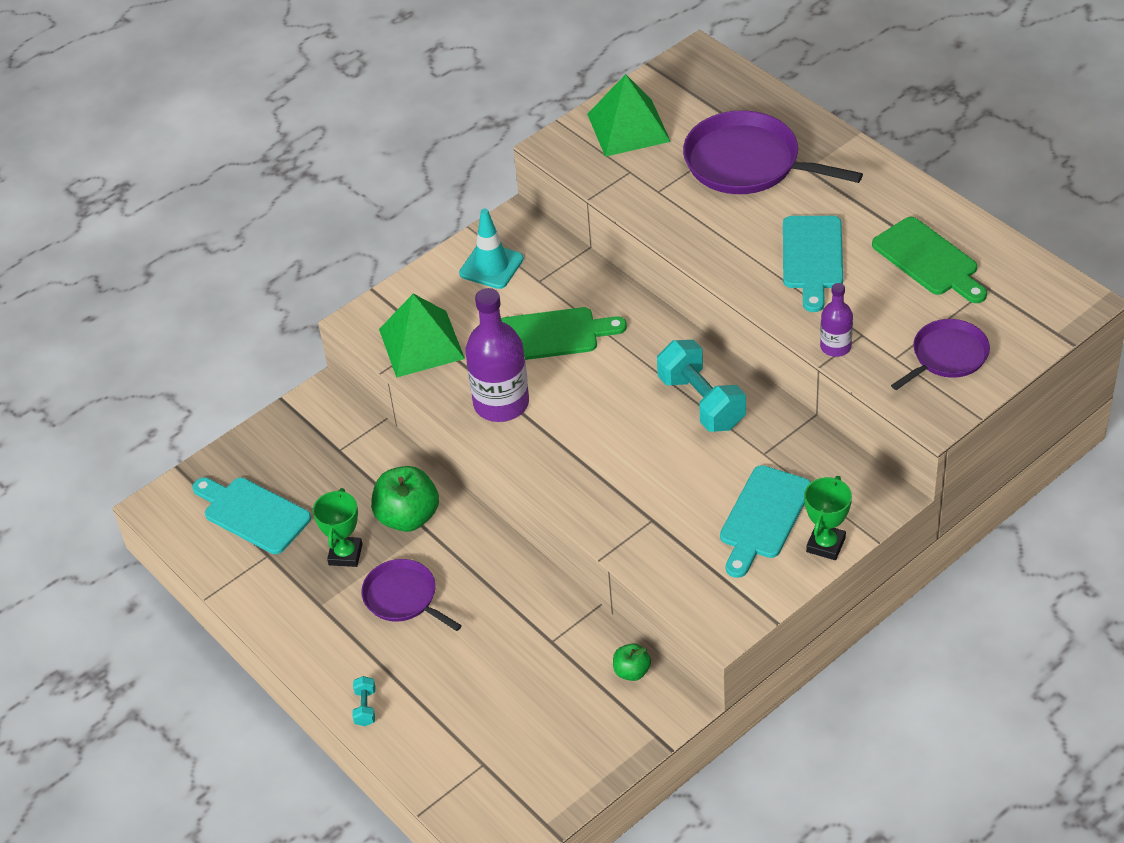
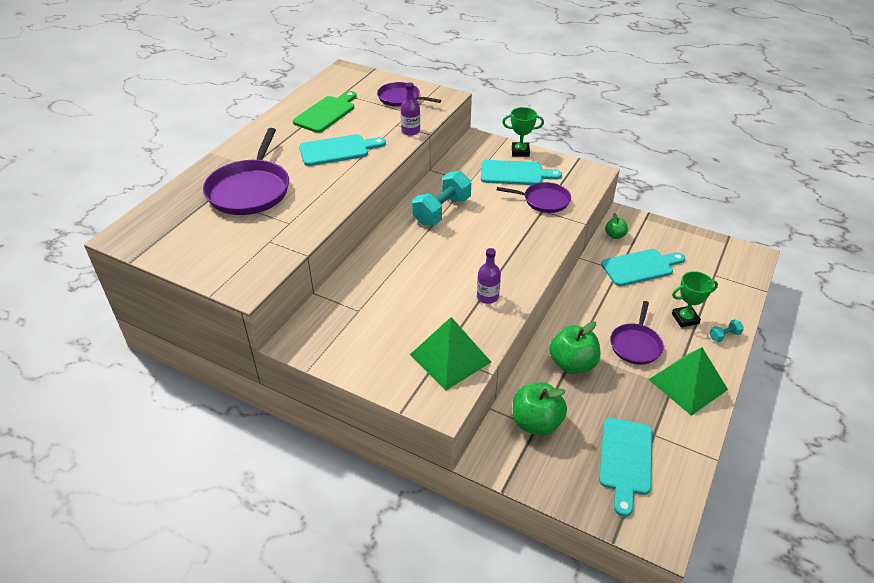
camera: 115 degrees left, 5 degrees down
(344, 452) = (536, 423): none -> green apple
(345, 554) = (624, 387): green trophy -> green trophy (685, 319)
(491, 266) = (351, 342): turquoise traffic cone -> none
(501, 403) = (487, 297): purple bottle -> purple bottle, size x0.54
(545, 672) = (640, 267): none -> turquoise cutting board
(553, 334) = (411, 288): green cutting board -> none
(628, 127) = (216, 253): green pyramid -> green pyramid (688, 384)
(675, 529) = (543, 200): none -> purple pan

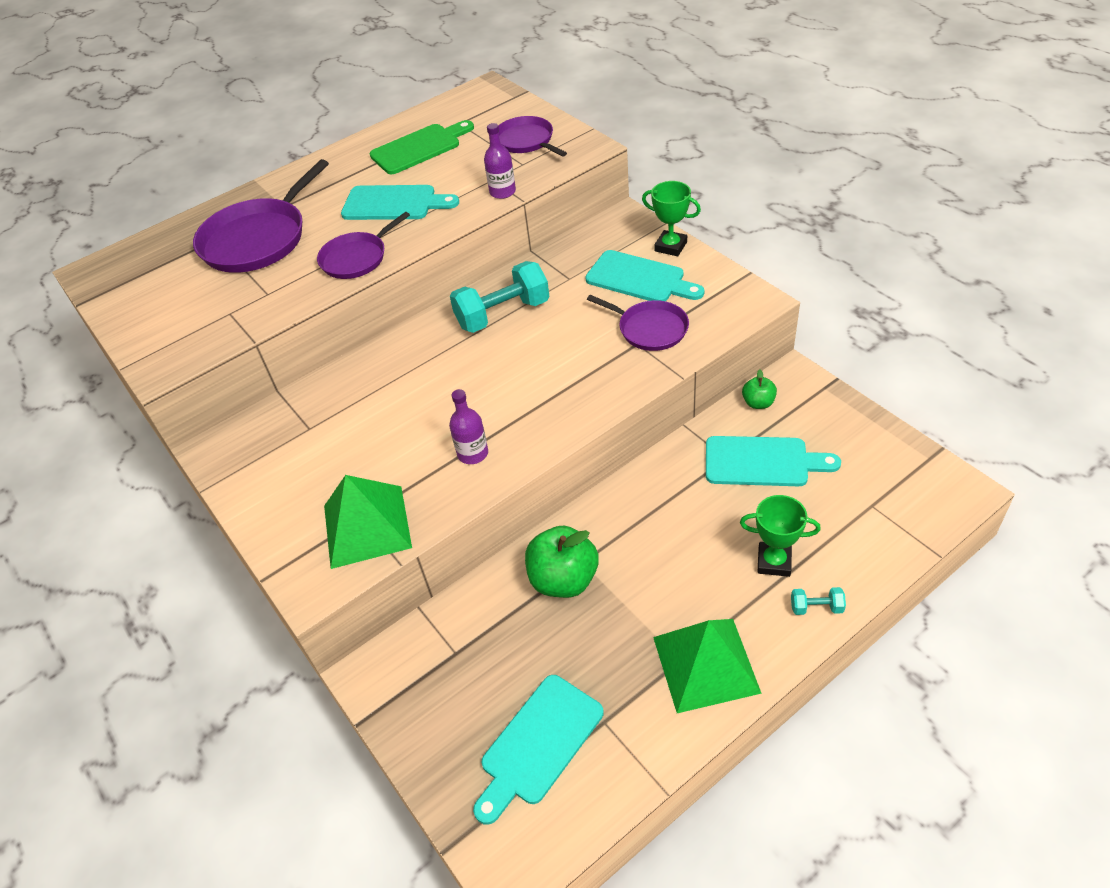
camera: 30 degrees right, 5 degrees up
(536, 423) = (460, 647): green apple -> none
(636, 345) = (672, 579): purple pan -> purple pan (357, 258)

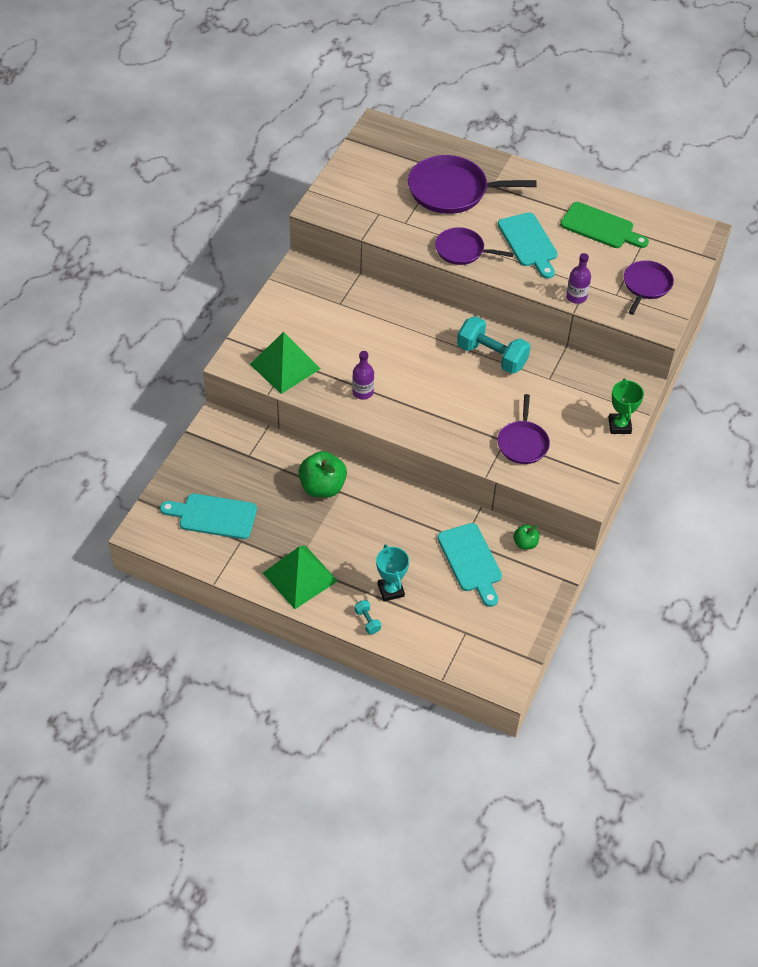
camera: 55 degrees right, 5 degrees up
(639, 278) = (572, 419): turquoise cutting board -> none
(774, 562) = (391, 590): green trophy -> turquoise trophy

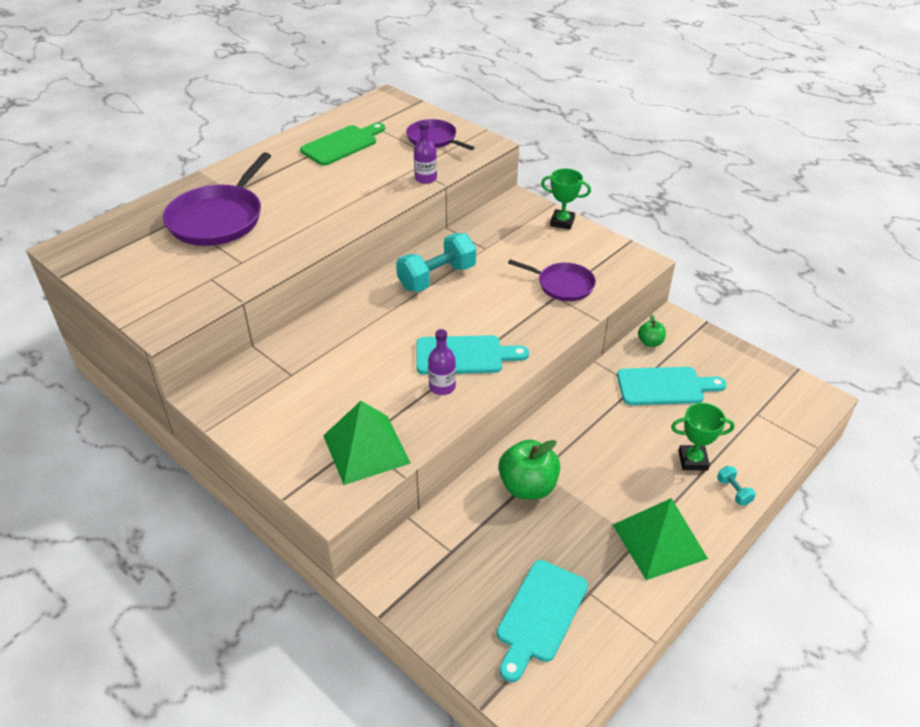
camera: 70 degrees left, 10 degrees down
(367, 621) = (733, 491): turquoise dumbbell -> turquoise dumbbell turned 75 degrees clockwise
(391, 590) = (693, 460): turquoise trophy -> green trophy
(462, 250) = (314, 232): purple pan -> none
(529, 243) = (333, 188): turquoise cutting board -> turquoise cutting board (464, 355)

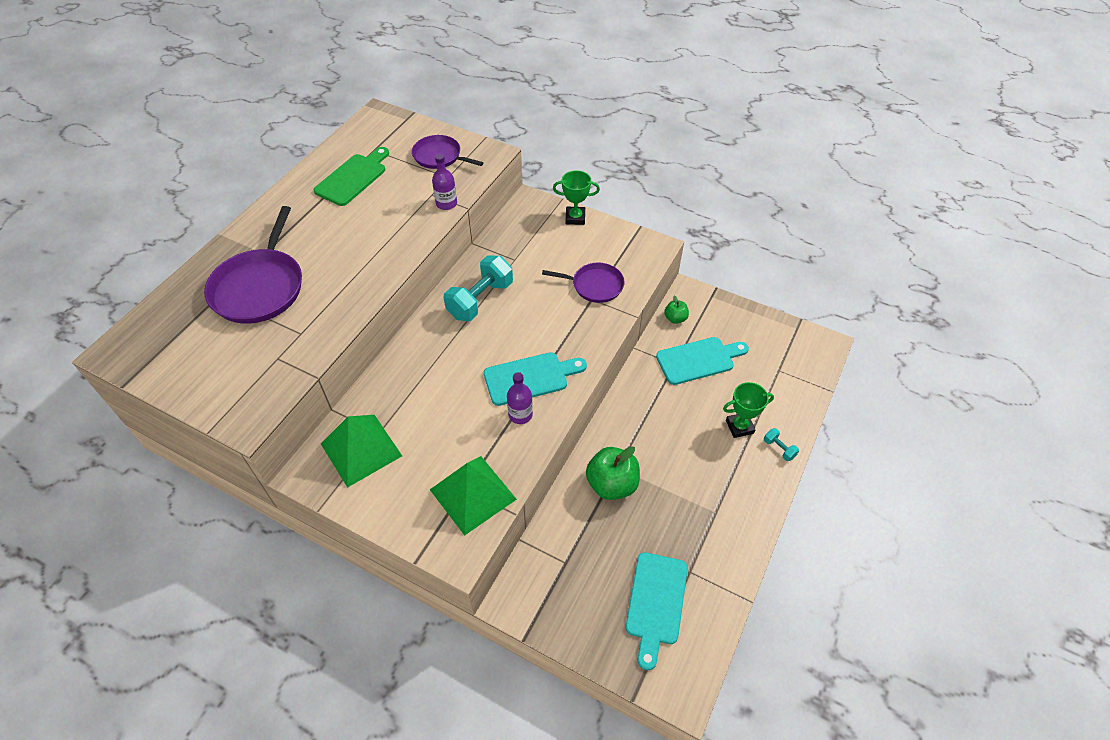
camera: 15 degrees left, 10 degrees up
(659, 541) = (732, 509): green pyramid -> green pyramid (361, 449)

